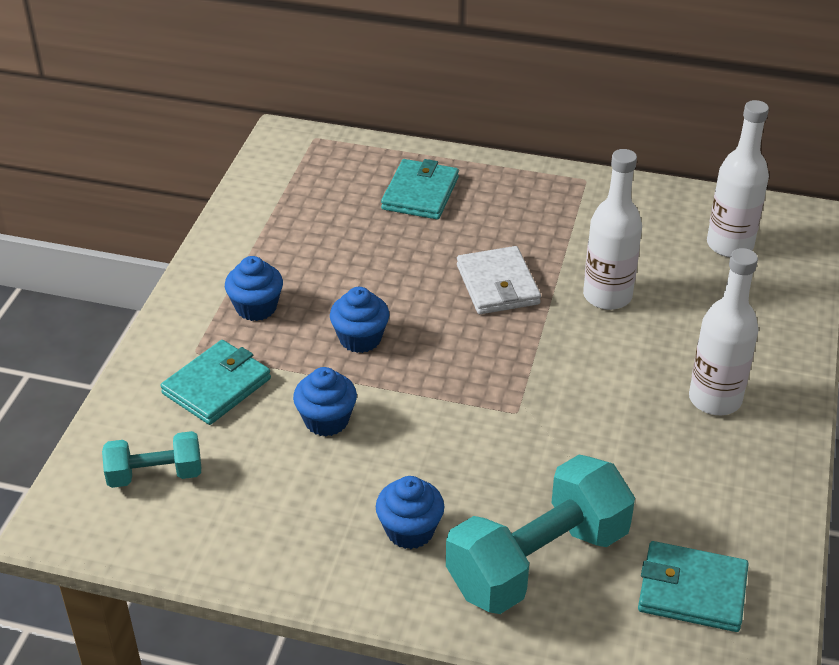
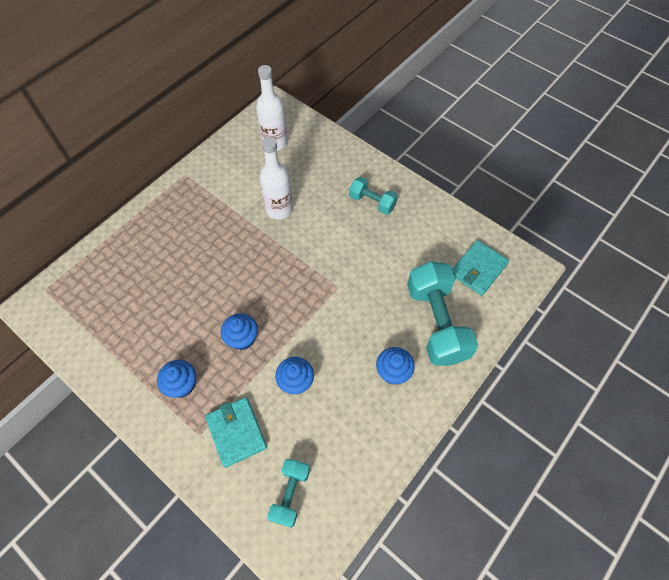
camera: 65 degrees left, 20 degrees up
(420, 193) = (140, 256): turquoise wallet -> none
(497, 284) = (240, 253): white wallet -> none
(715, 399) = (372, 202): white bottle -> turquoise dumbbell

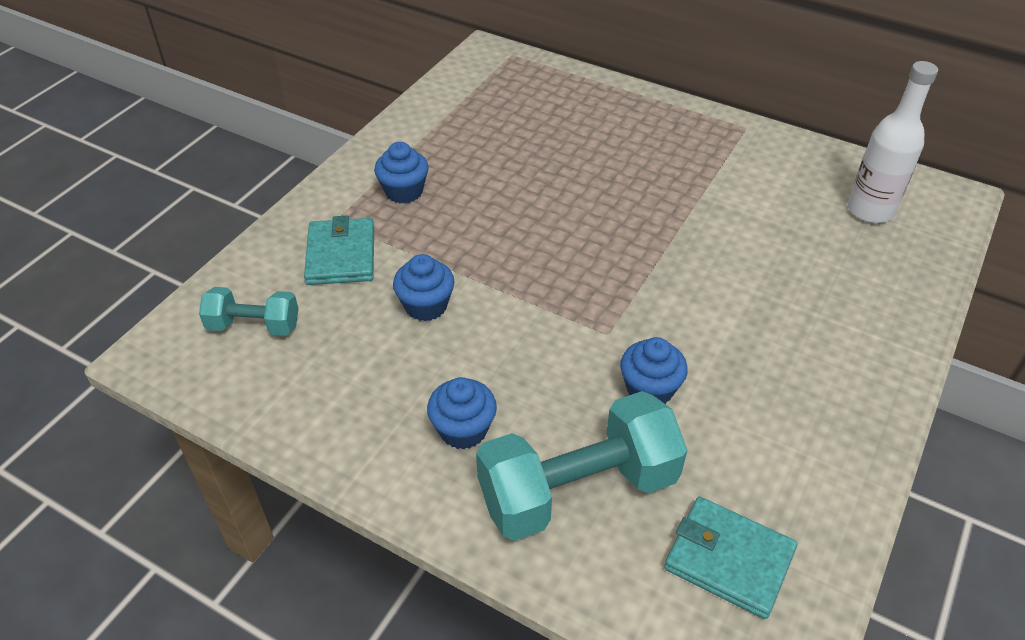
camera: 80 degrees right, 15 degrees down
(236, 432) = (341, 255): turquoise wallet -> turquoise wallet turned 60 degrees counterclockwise
(242, 338) = (485, 236): blue cupcake -> blue cupcake (649, 389)
(279, 209) = (733, 238): white bottle -> none
(372, 202) = (812, 359): turquoise dumbbell -> none

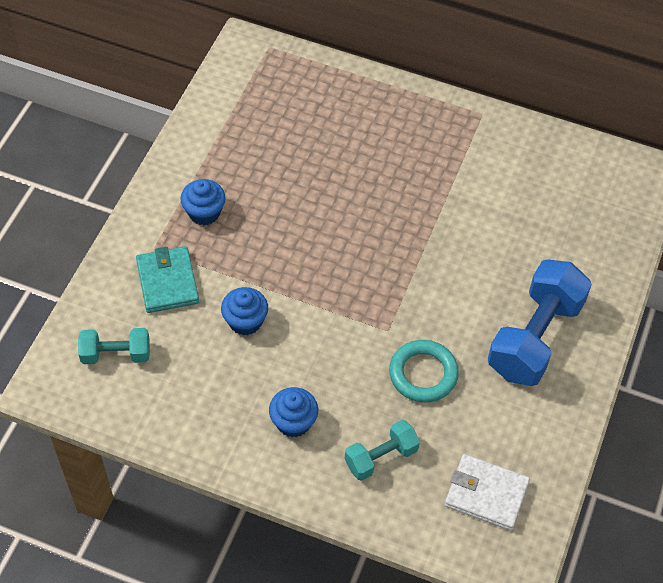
camera: 10 degrees left, 10 degrees up
(577, 489) = (381, 457): turquoise dumbbell -> turquoise dumbbell, size x0.54
(649, 389) = (423, 374): blue cupcake -> turquoise ring
(729, 559) = (486, 494): turquoise wallet -> white wallet
(806, 361) = (535, 337): none -> blue dumbbell
(870, 210) = (584, 192): white bottle -> none

